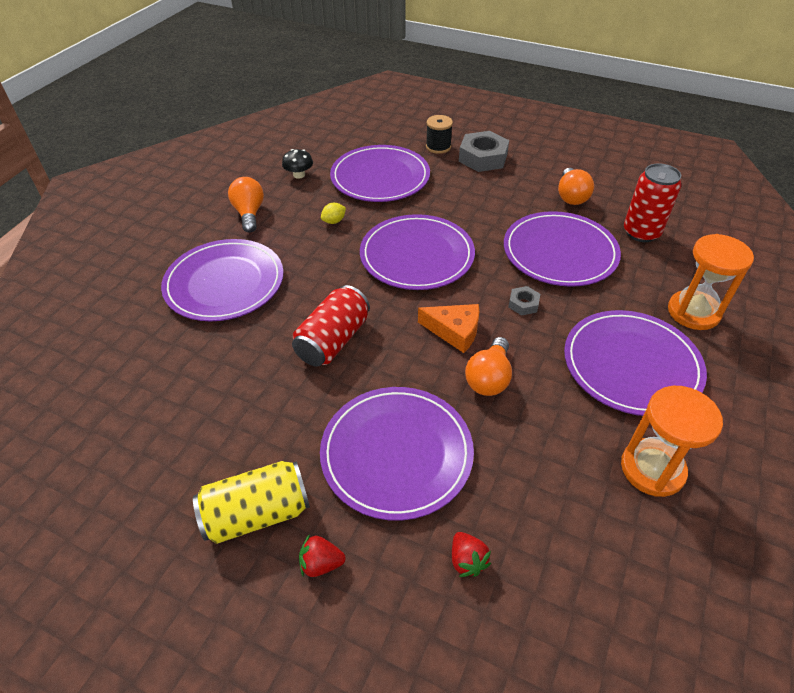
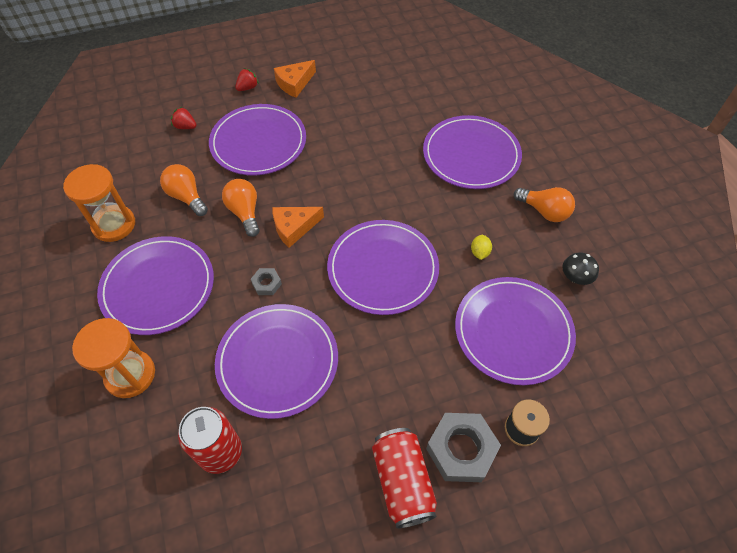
camera: 135 degrees right, 10 degrees up
(257, 513) = (294, 83): yellow can -> orange cheese
(333, 340) = (359, 170): red can -> red can (402, 482)
(571, 196) = (322, 457): orange light bulb -> orange light bulb (186, 197)

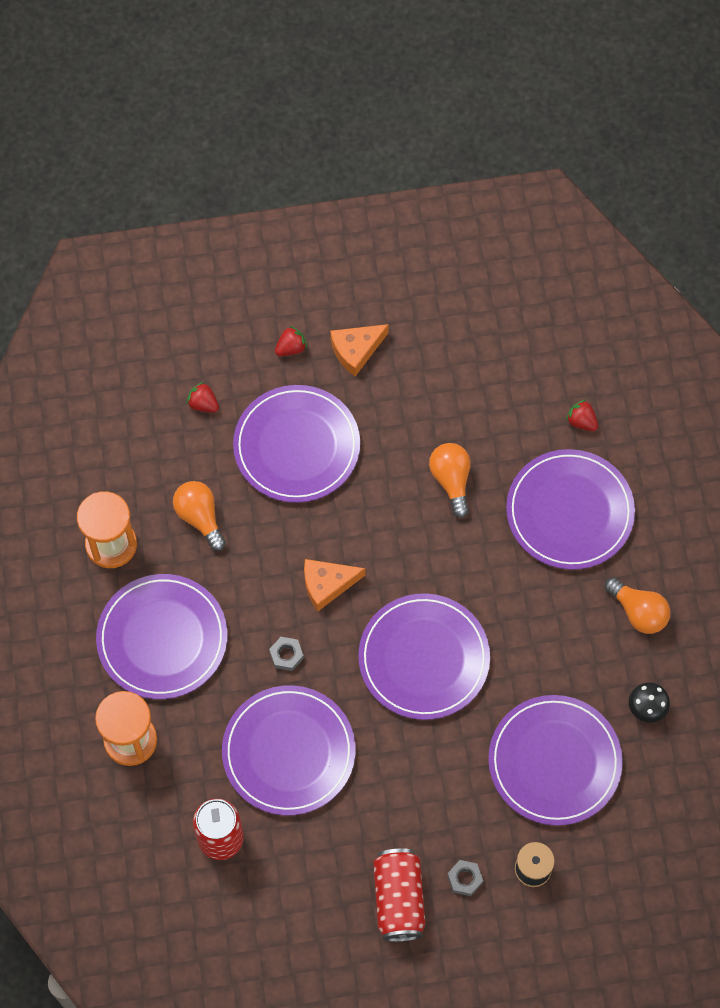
camera: 10 degrees right, 10 degrees up
(245, 212) = (269, 553): orange light bulb -> orange light bulb (451, 480)
(461, 450) = (465, 879): grey nut -> grey nut, size x0.49
(463, 102) = (581, 421): none -> red strawberry
(479, 252) = (543, 656): yellow lemon -> none

